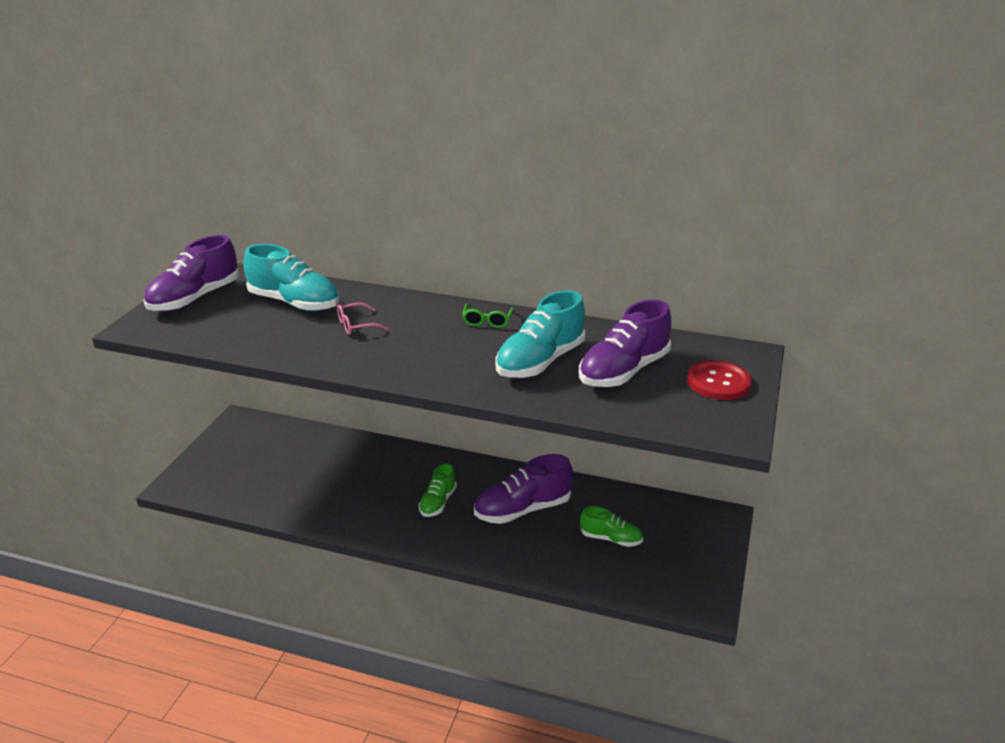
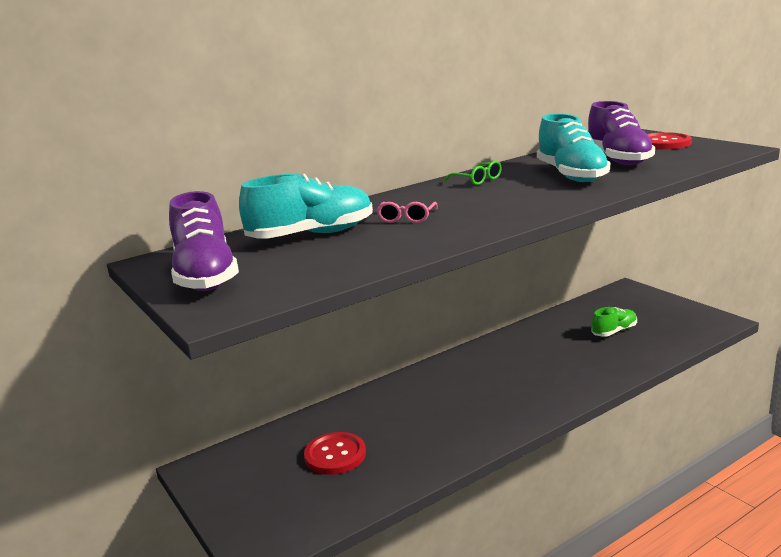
camera: 50 degrees left, 10 degrees down
(291, 468) = (335, 455): none -> red button
(438, 502) = (489, 389): green shoe -> none
(522, 509) = (542, 354): purple shoe -> none

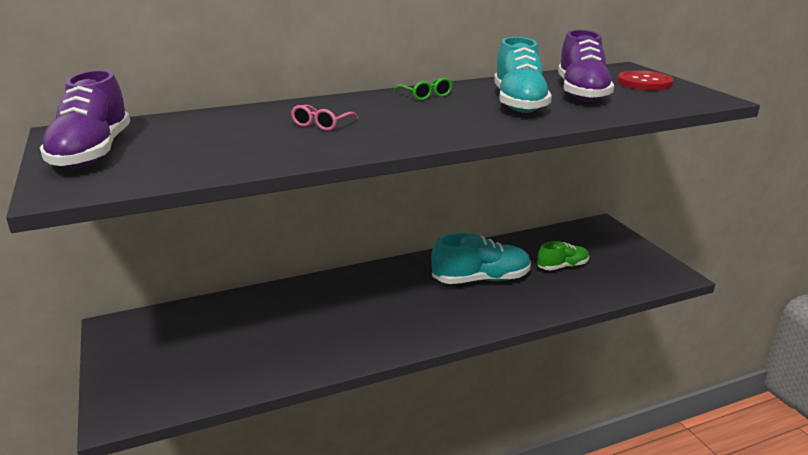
camera: 10 degrees right, 5 degrees up
(312, 235) = (222, 128): turquoise shoe -> turquoise shoe (481, 279)
(335, 455) = (234, 338): red button -> none

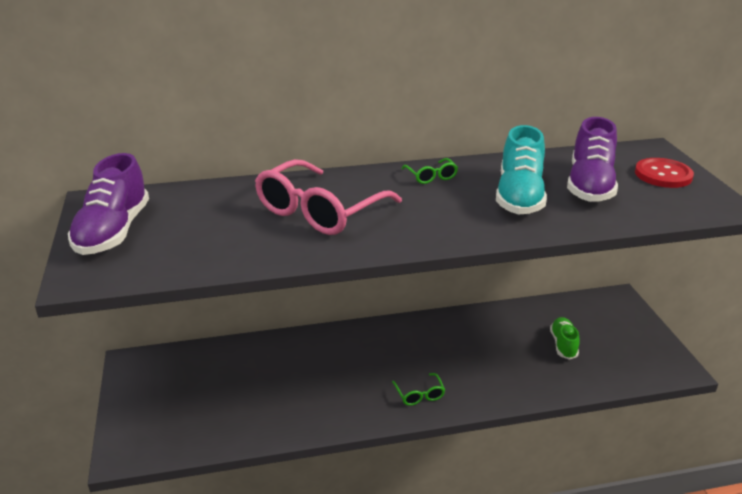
camera: 10 degrees right, 5 degrees up
(322, 124) = (320, 211): pink glasses -> pink glasses, size x2.32
(434, 322) = (419, 394): none -> green glasses
(481, 279) = (477, 350): turquoise shoe -> none
(562, 266) = (563, 344): green shoe -> green shoe turned 75 degrees counterclockwise

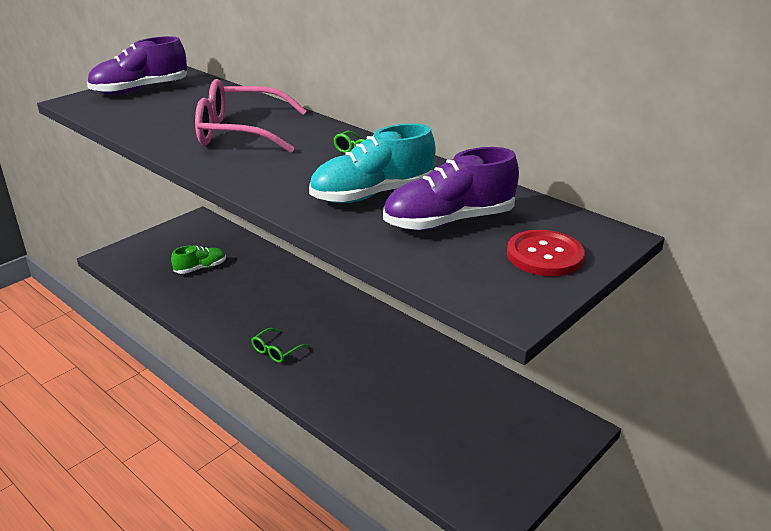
camera: 55 degrees right, 0 degrees up
(563, 344) = (439, 412): green shoe -> green shoe (201, 268)

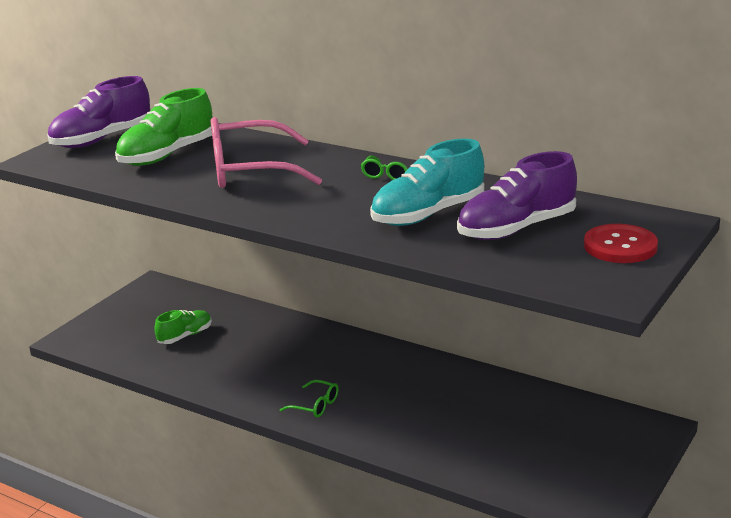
camera: 10 degrees left, 5 degrees down
(182, 110) = (167, 155): none -> green shoe
(276, 351) = (315, 405): green glasses -> green glasses turned 90 degrees counterclockwise

